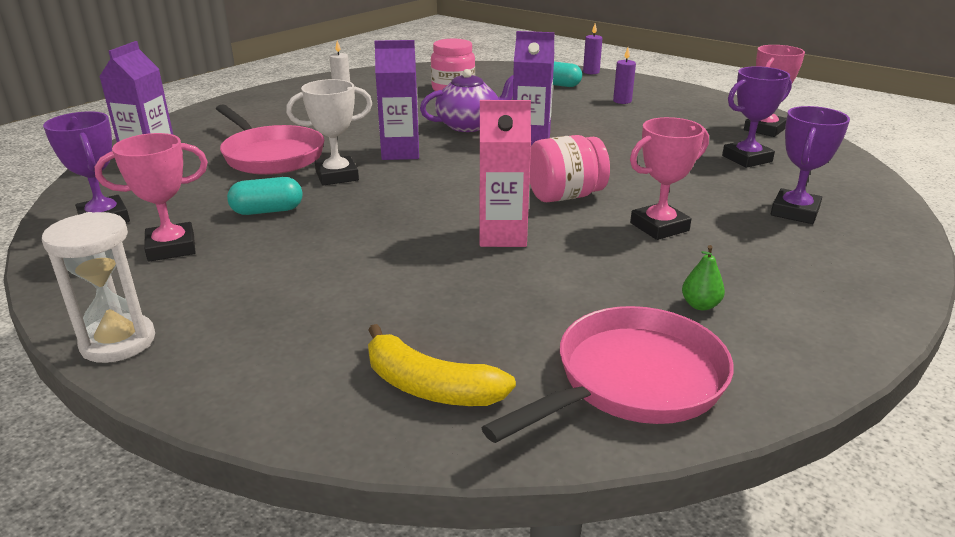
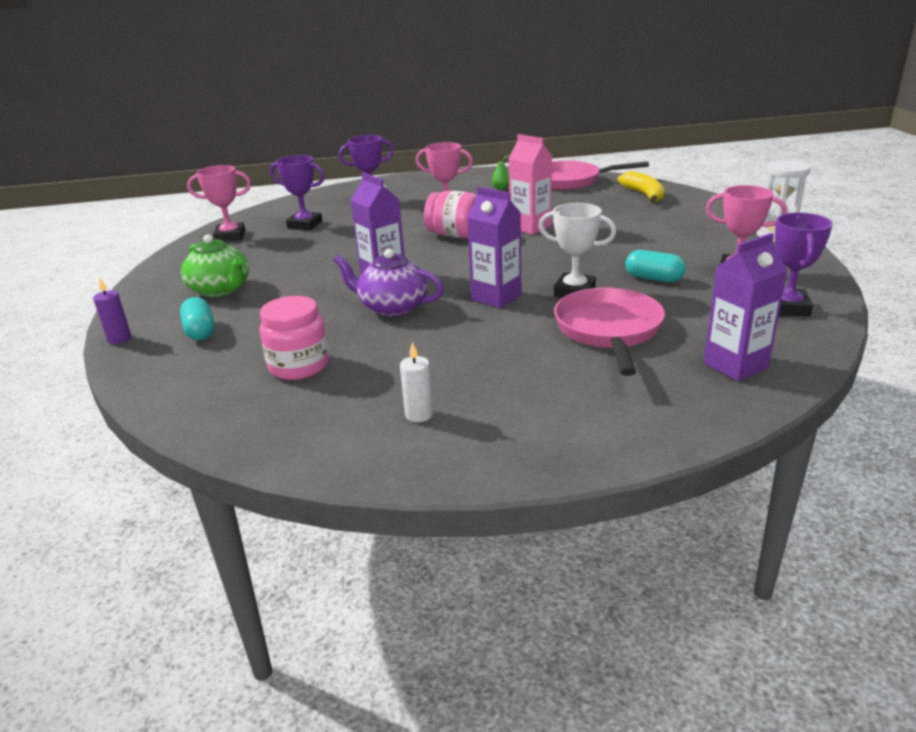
camera: 135 degrees left, 0 degrees up
(622, 101) = (221, 290): purple candle -> green teapot

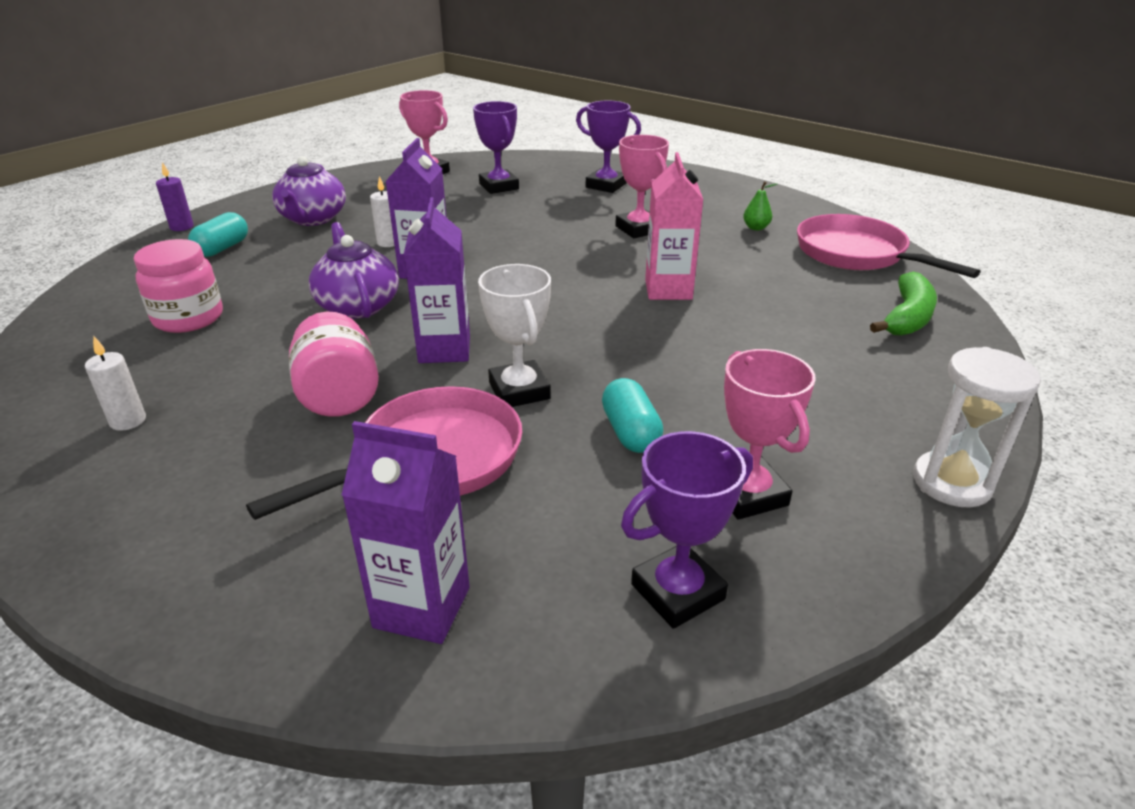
camera: 45 degrees right, 5 degrees up
(221, 290) = (313, 219): green teapot -> purple teapot
(318, 276) = (388, 243): none -> white candle
(455, 235) = (579, 260): pink jar -> pink jar (339, 396)
(644, 195) = (907, 317): yellow banana -> green banana

